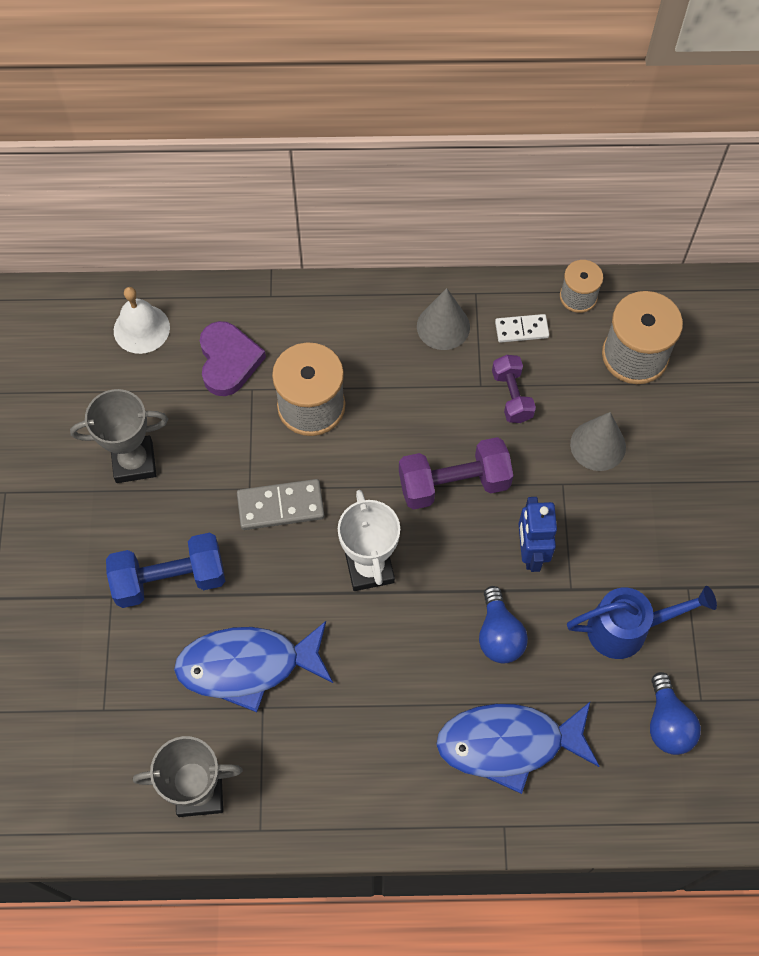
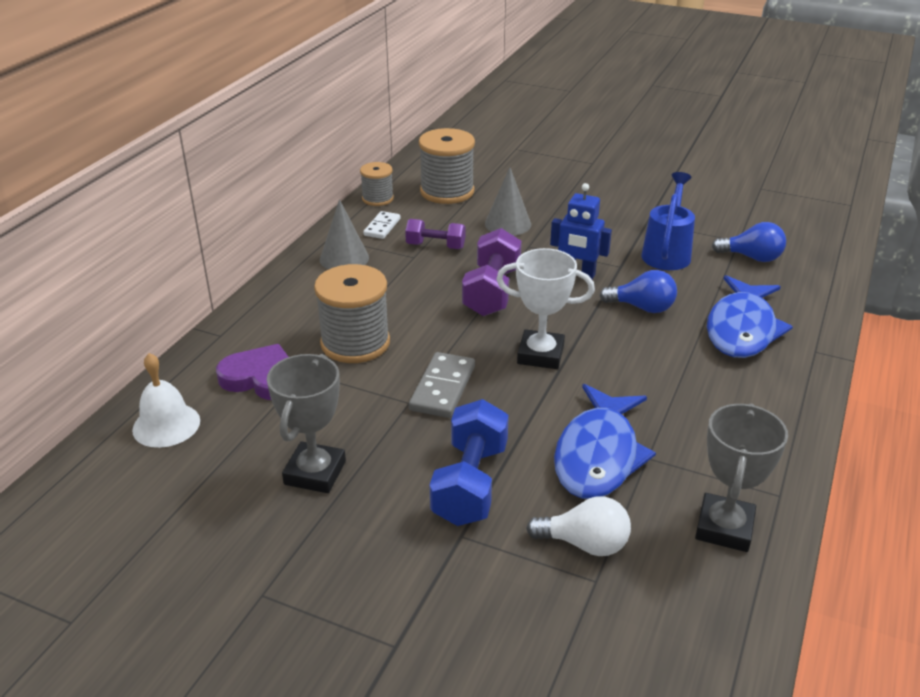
camera: 65 degrees left, 30 degrees down
(138, 689) = (585, 544): none -> white light bulb

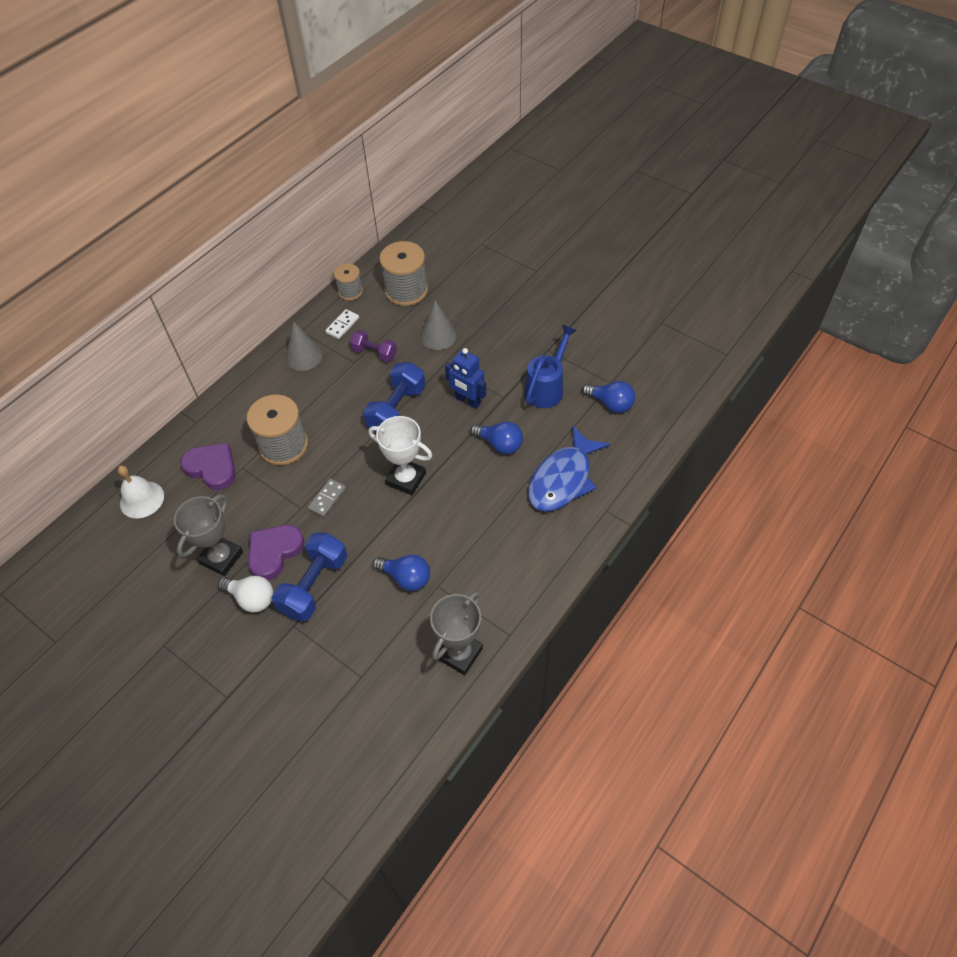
camera: 15 degrees right, 20 degrees up
(392, 455) = (274, 552): none -> purple heart
(443, 388) = (327, 499): grey domino -> grey domino, size x0.65
(492, 292) = (397, 409): purple dumbbell -> blue dumbbell
(585, 544) = (366, 647): white light bulb -> white light bulb (252, 598)
(598, 455) = (406, 578): blue fish -> blue light bulb

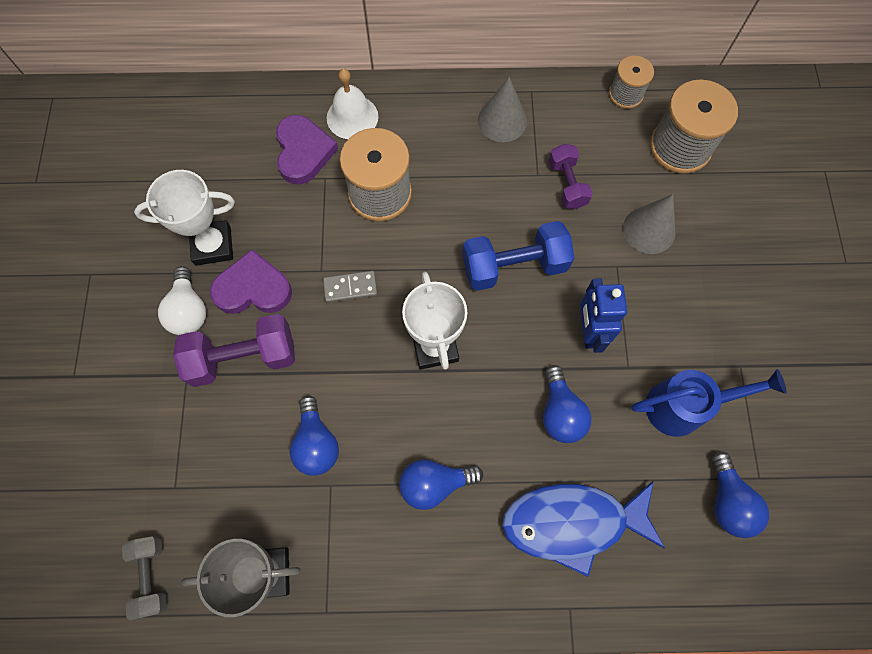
camera: 50 degrees right, 15 degrees up
(142, 499) = (224, 123): white bell -> white bell (352, 117)
(221, 558) = (213, 245): grey trophy -> white trophy
(314, 585) = (243, 358): blue dumbbell -> purple dumbbell
(342, 325) = (574, 124): white domino -> none
(405, 723) = (152, 576): none -> grey dumbbell
(485, 531) = (434, 484): none -> blue light bulb

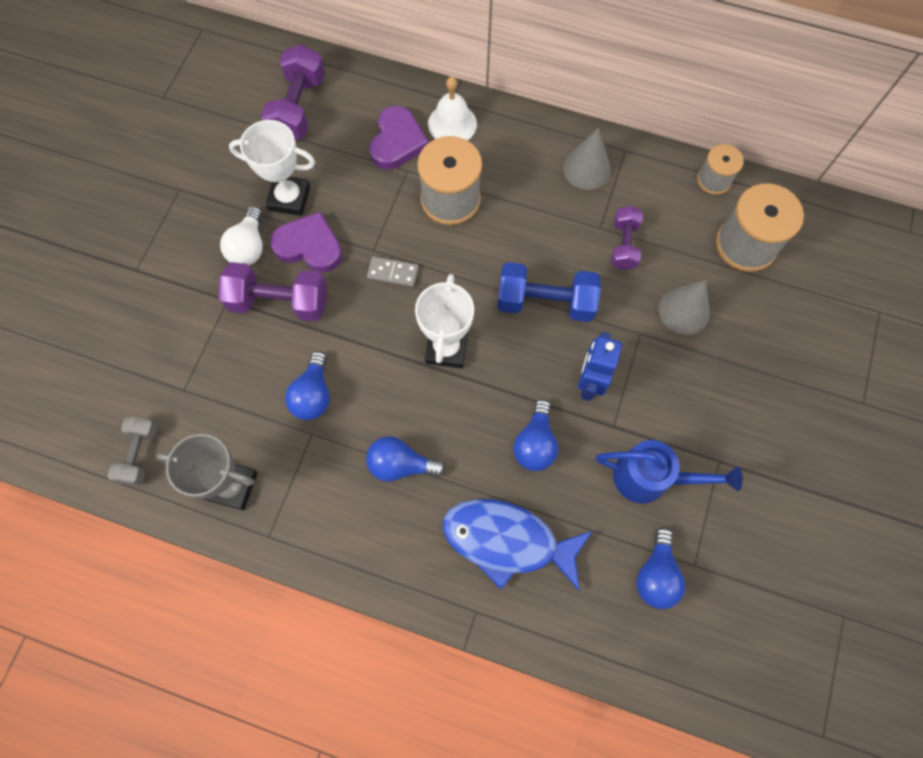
camera: 20 degrees right, 0 degrees up
(187, 149) = (298, 108): none -> purple dumbbell

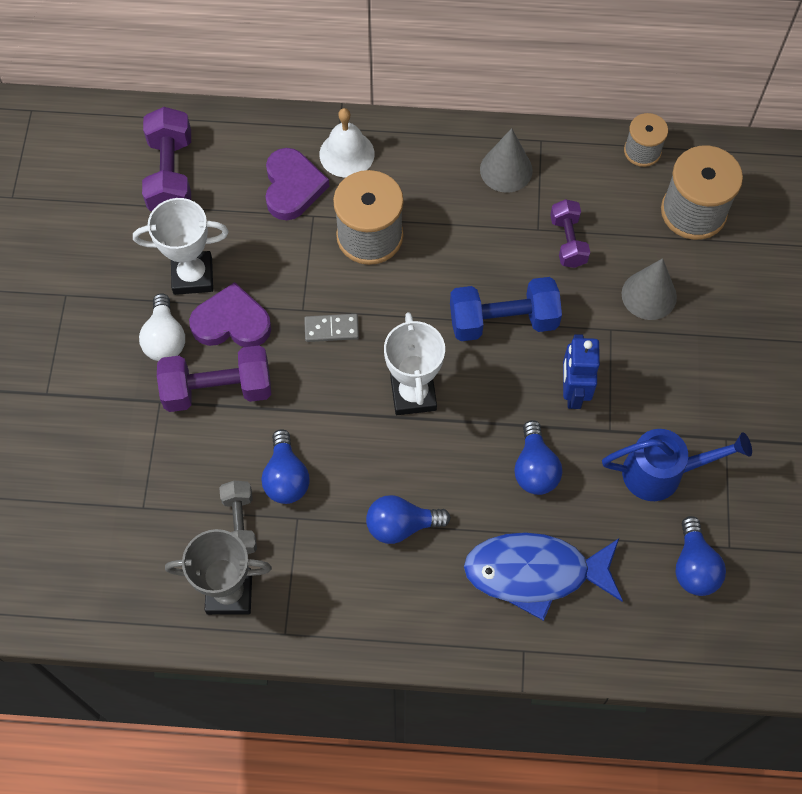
camera: 15 degrees left, 5 degrees down
(139, 454) = (117, 586): grey dumbbell -> grey dumbbell (240, 523)

